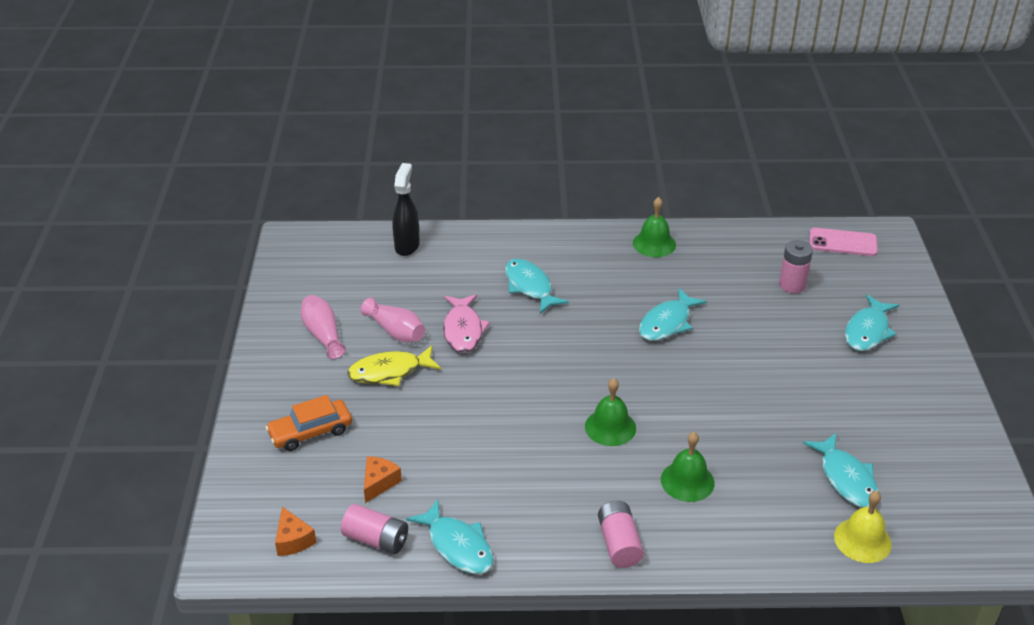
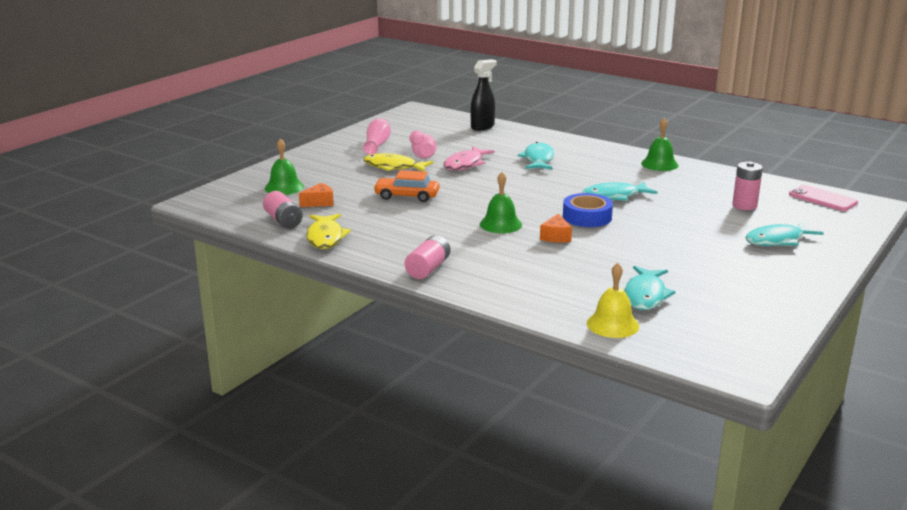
camera: 35 degrees right, 15 degrees down
(293, 540) = (238, 207): orange cheese -> orange cheese (556, 237)
(310, 432) = (312, 175): orange car -> orange car (407, 196)
(457, 546) = (325, 237): turquoise fish -> yellow fish
(677, 372) = (587, 217): none -> blue tape
(687, 481) = (518, 260): green bell -> green bell (284, 187)

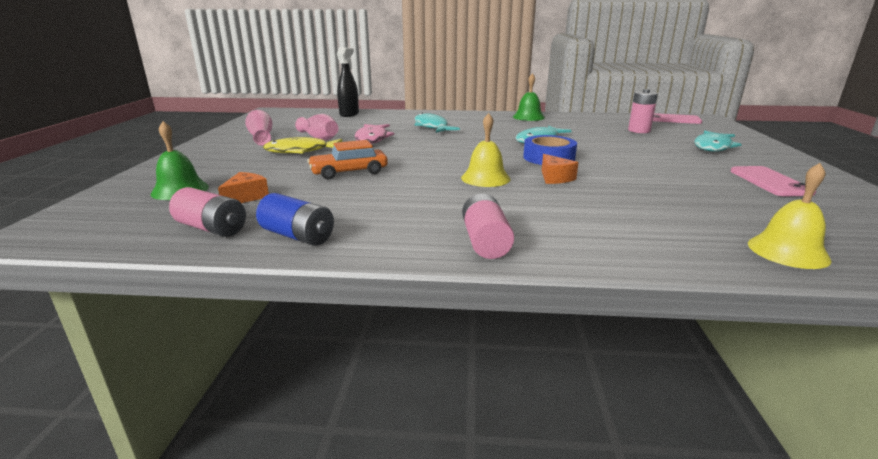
camera: 30 degrees left, 0 degrees up
(325, 237) = (298, 236): yellow fish -> blue battery
(500, 224) = (485, 178): green bell -> yellow bell
(645, 295) = (739, 211): turquoise fish -> none
(737, 283) = (769, 182): none -> pink phone

